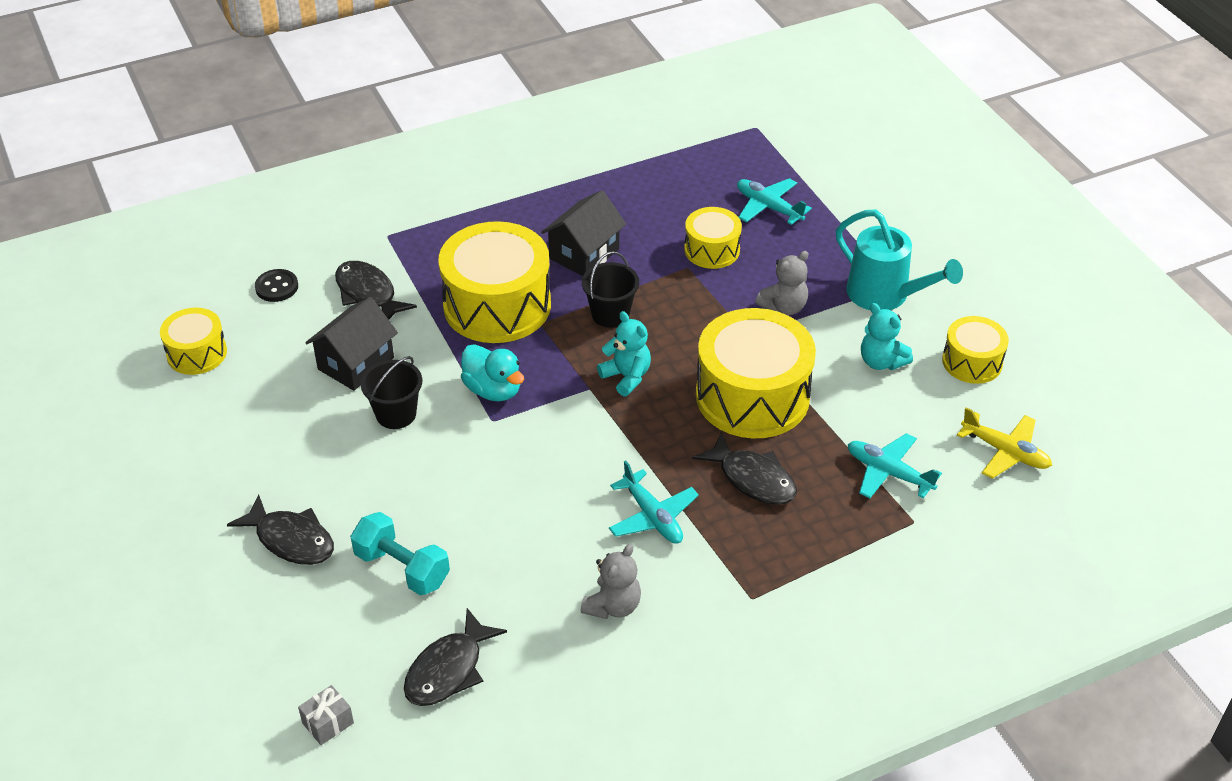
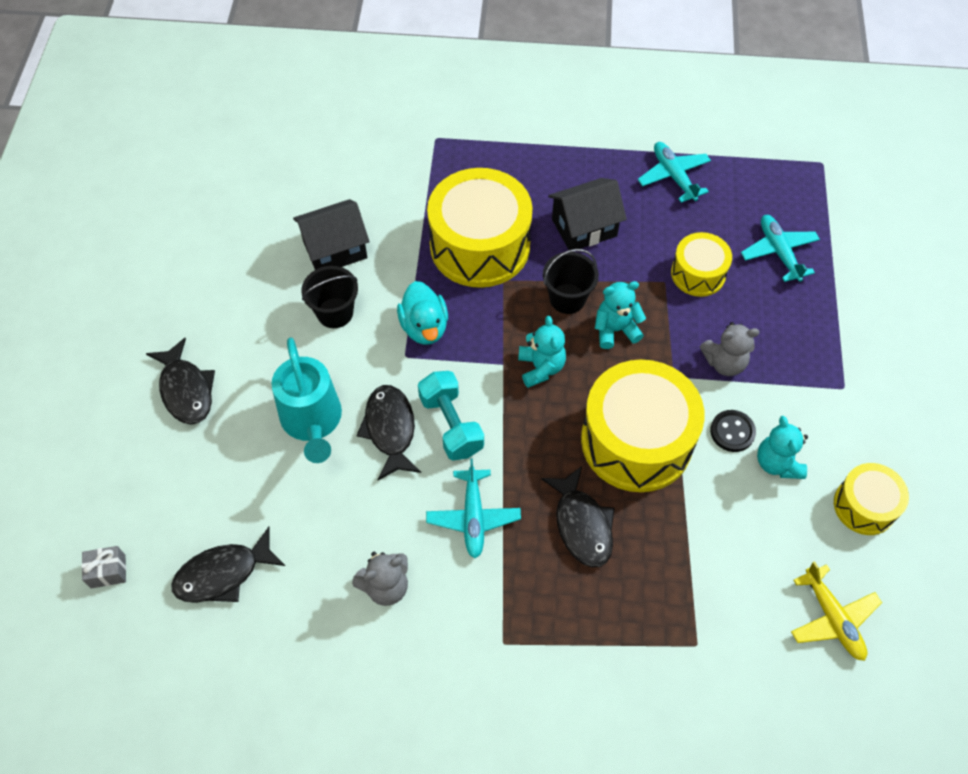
camera: 30 degrees right, 15 degrees up
(197, 353) = (225, 184): yellow drum -> none
(277, 287) = (321, 149): black button -> black button (732, 432)
(368, 294) = (386, 187): black fish -> black fish (390, 430)
(402, 568) = (249, 460): turquoise dumbbell -> turquoise dumbbell (451, 425)
(671, 321) = (615, 330): none -> turquoise teddy bear
(886, 295) = (828, 395): turquoise watering can -> turquoise watering can (313, 422)
(888, 473) = (707, 582): turquoise plane -> turquoise plane (673, 176)

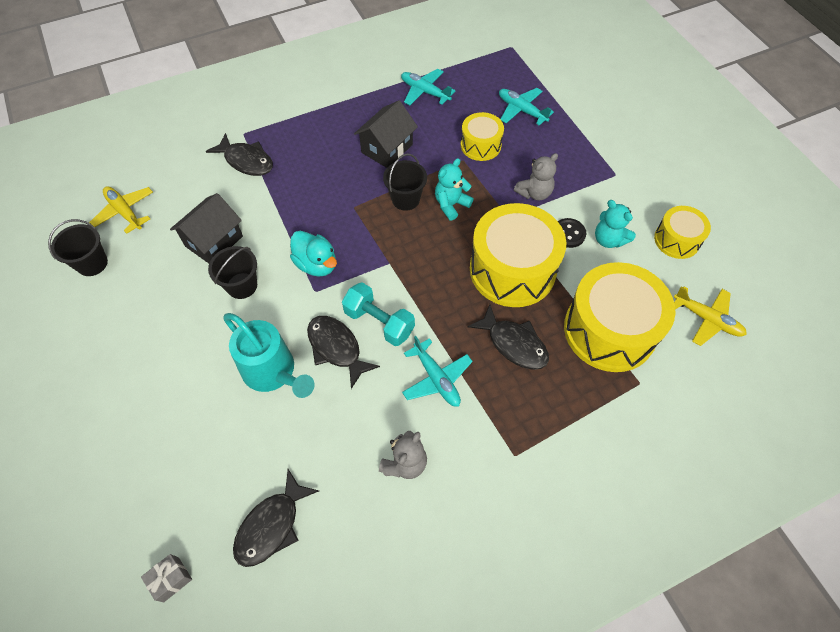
camera: 30 degrees left, 0 degrees up
(186, 390) = (154, 400): black fish -> black fish (246, 161)
(205, 217) = (92, 263): none -> black bucket
(265, 174) = (125, 212): none -> yellow plane
(480, 246) = (322, 191): yellow drum -> yellow drum (609, 330)
(541, 367) = (417, 253): turquoise teddy bear -> none

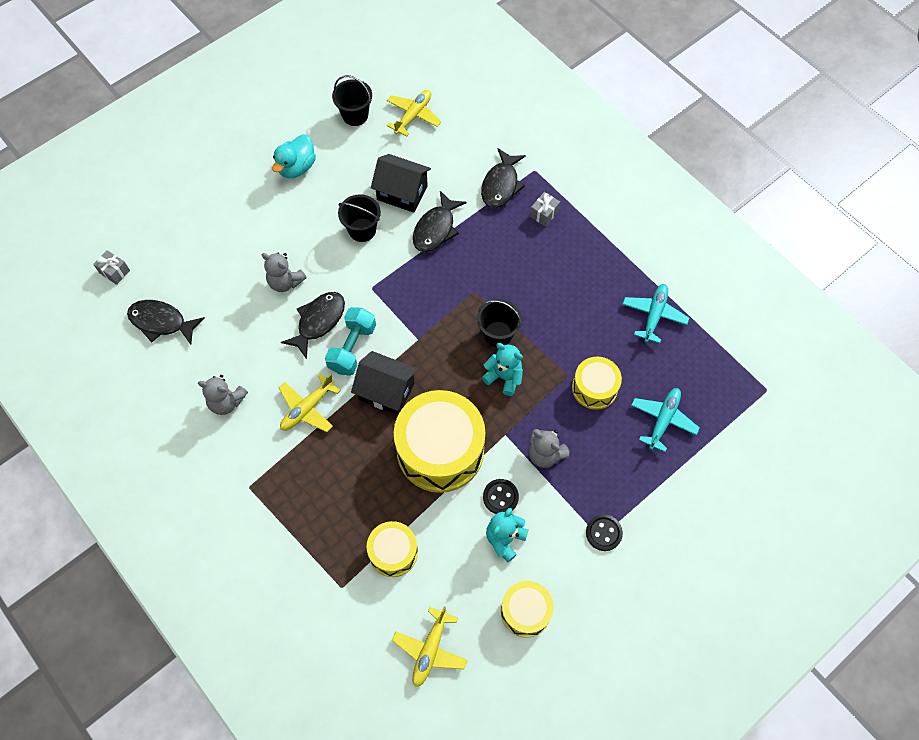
camera: 75 degrees right, 5 degrees up
(274, 373) = (285, 282): turquoise watering can -> grey teddy bear
(293, 137) = (544, 214): none -> grey gift
(316, 264) = (400, 280): turquoise duck -> turquoise duck (297, 167)
(387, 148) = (558, 300): black house -> black house (386, 391)
(436, 378) = (307, 408): turquoise plane -> yellow plane
(514, 344) = (357, 466): black fish -> black fish (436, 229)
(609, 330) = (393, 552): yellow drum -> yellow drum, size x0.53
(613, 171) = (603, 533): none -> black button

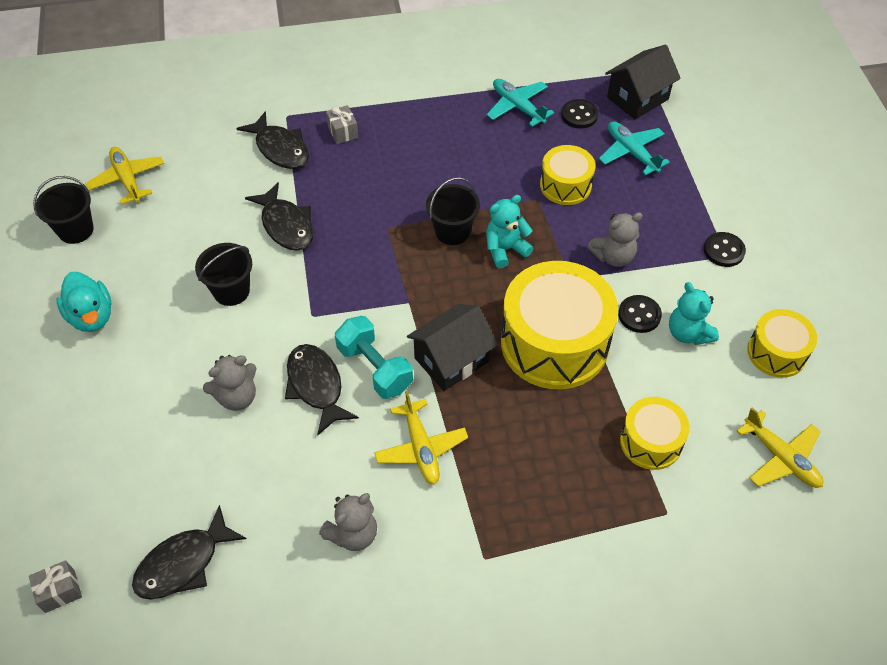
camera: 60 degrees left, 10 degrees down
(402, 193) = (215, 233): black house -> black house (637, 98)
(677, 363) = (579, 115): none -> black button

